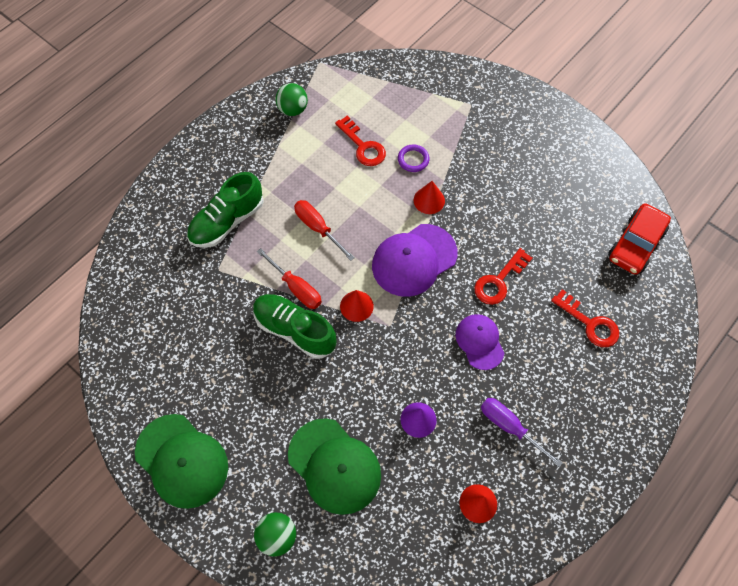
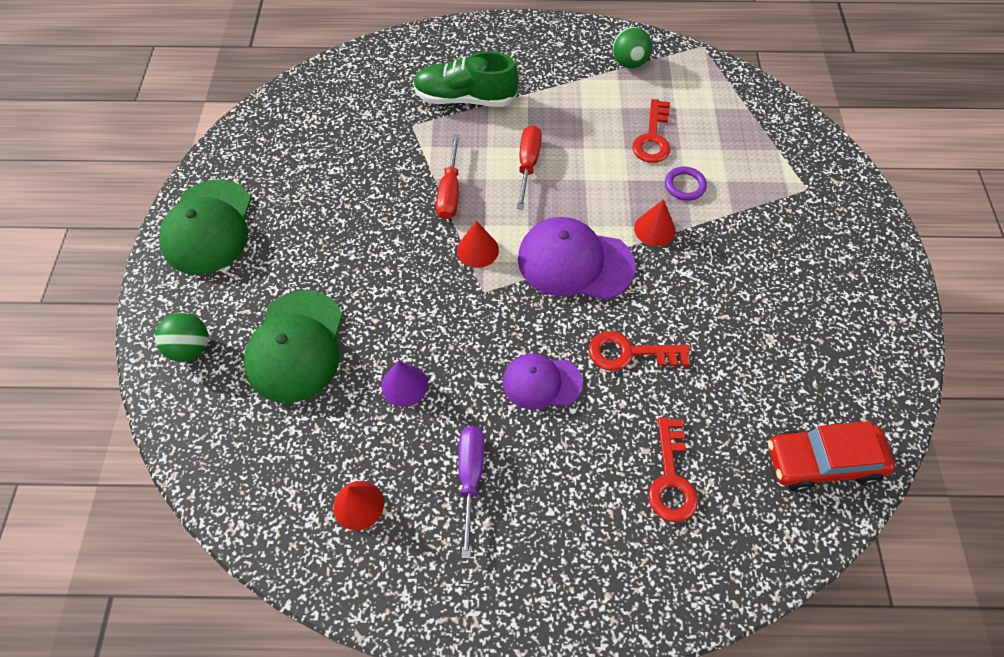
camera: 50 degrees right, 5 degrees down
(295, 330) = (406, 220): green shoe -> none
(479, 342) = (541, 382): purple cap -> purple cap turned 120 degrees counterclockwise

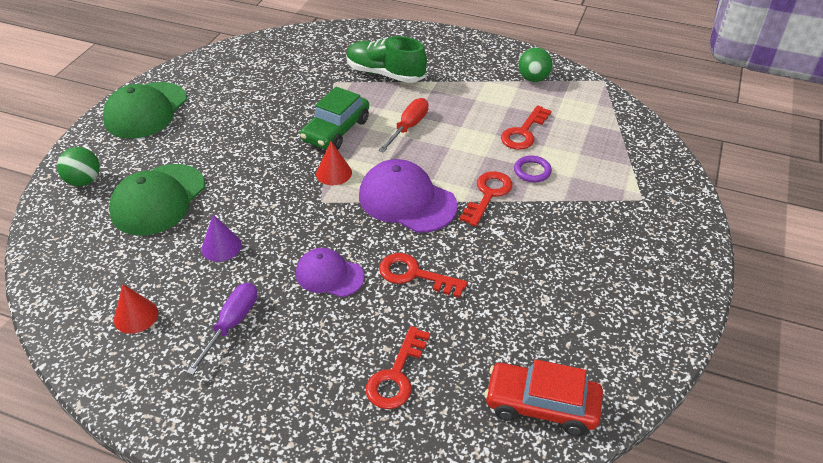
camera: 20 degrees right, 15 degrees down
(450, 192) = (336, 130): red screwdriver -> green car
(654, 229) = (488, 195): red cone -> red key

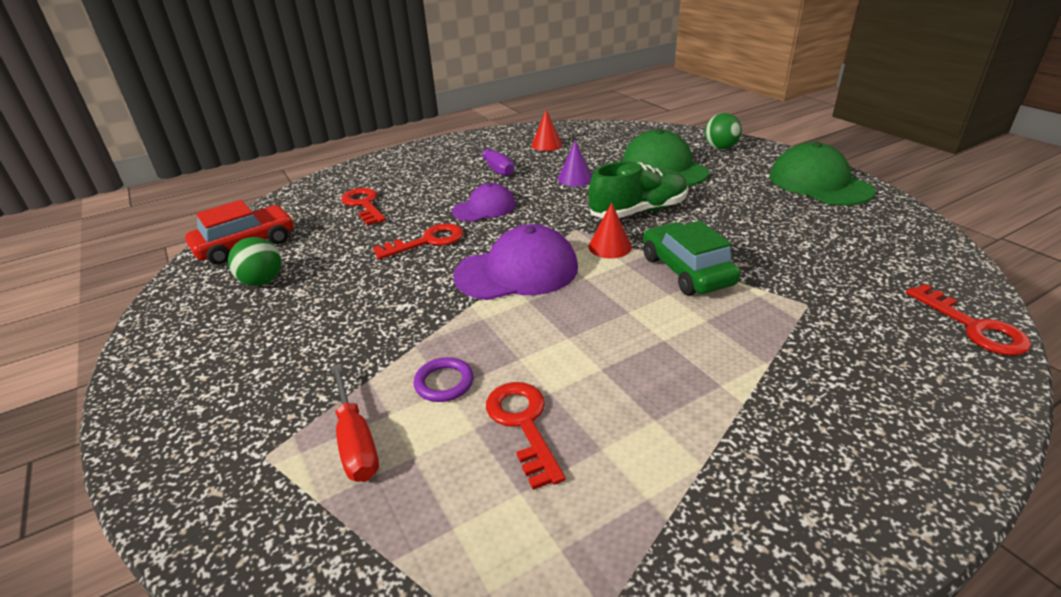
camera: 130 degrees right, 10 degrees down
(385, 74) = (802, 357): green shoe -> green shoe (638, 211)
(408, 127) = (643, 323): red screwdriver -> red screwdriver (356, 441)
(488, 195) = (456, 325): red key -> red key (973, 327)
(533, 79) = (659, 544): green ball -> green ball (262, 281)

